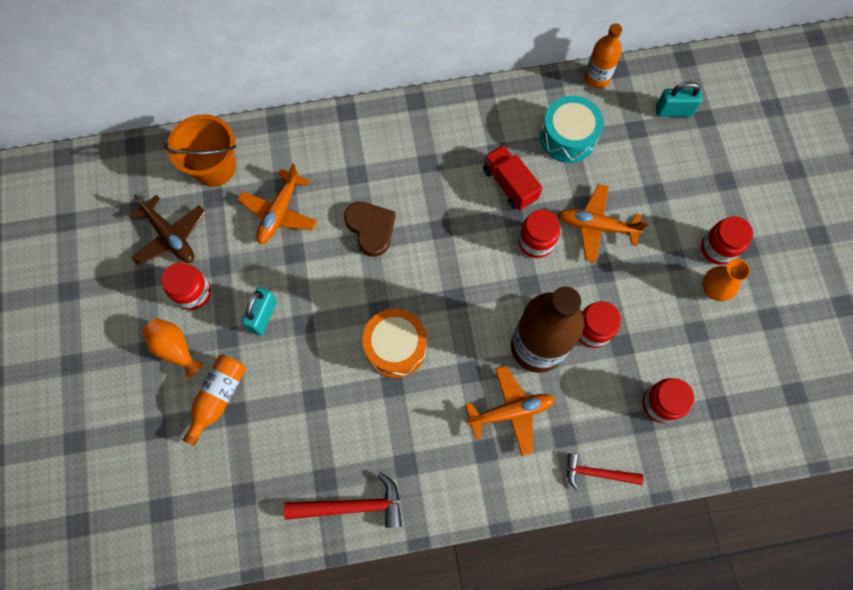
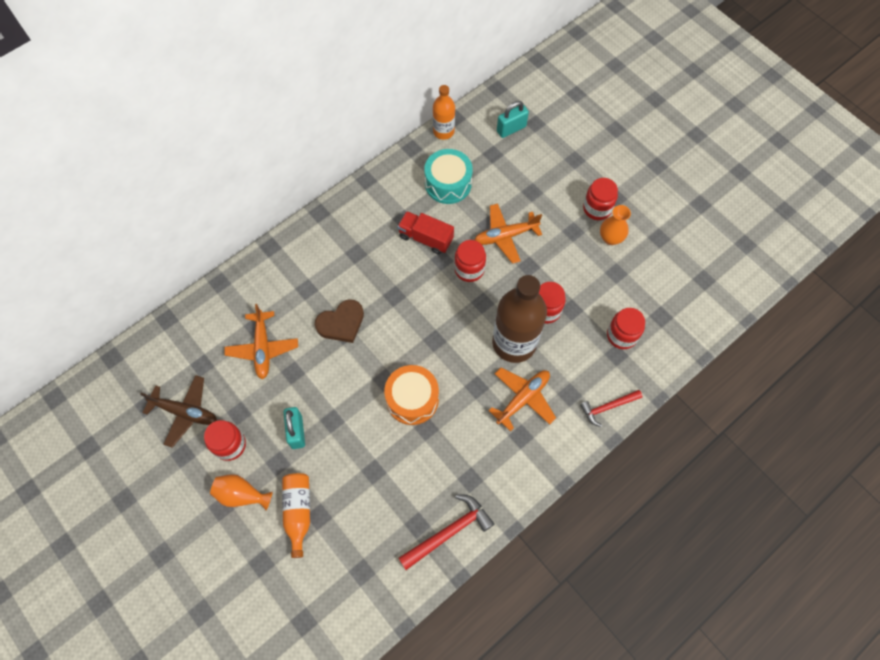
camera: 30 degrees left, 5 degrees down
(214, 167) = (189, 341): orange bucket -> none
(371, 228) = (341, 323): brown heart -> brown heart turned 120 degrees clockwise

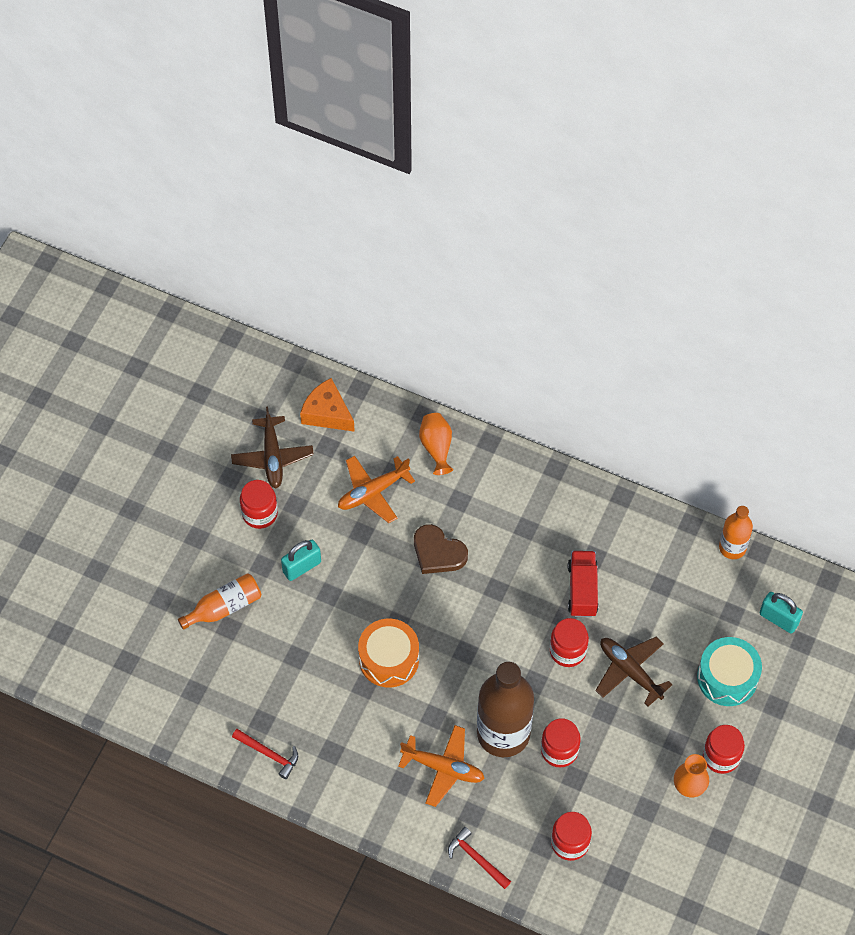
camera: 65 degrees right, 5 degrees down
(173, 352) = (327, 413): none -> orange cheese
(241, 495) = (217, 549): orange vase -> orange vase (436, 447)
(448, 183) = (665, 582): turquoise drum -> turquoise drum (727, 678)
(449, 531) = (269, 754): red hammer -> red hammer, size x0.66
(505, 236) = (630, 671): orange plane -> brown plane

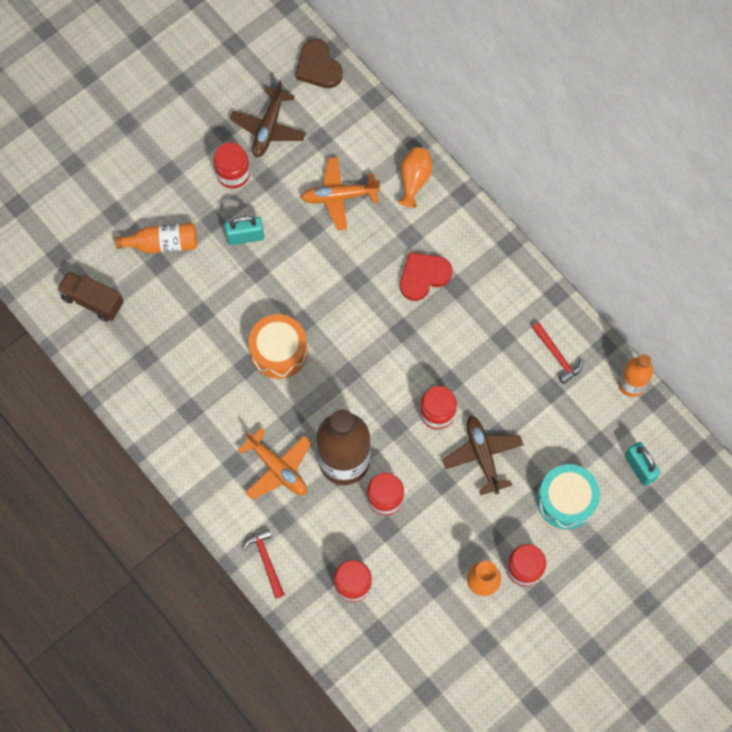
camera: 25 degrees right, 10 degrees up
(182, 690) = (93, 301): none -> brown truck
(269, 754) = (137, 389): red hammer -> red hammer (557, 356)
(327, 413) = (335, 108): orange cheese -> none
(438, 552) = (368, 275): brown heart -> brown heart (318, 67)
(491, 532) = (423, 276): none -> red heart
(582, 590) = (477, 364): red truck -> none

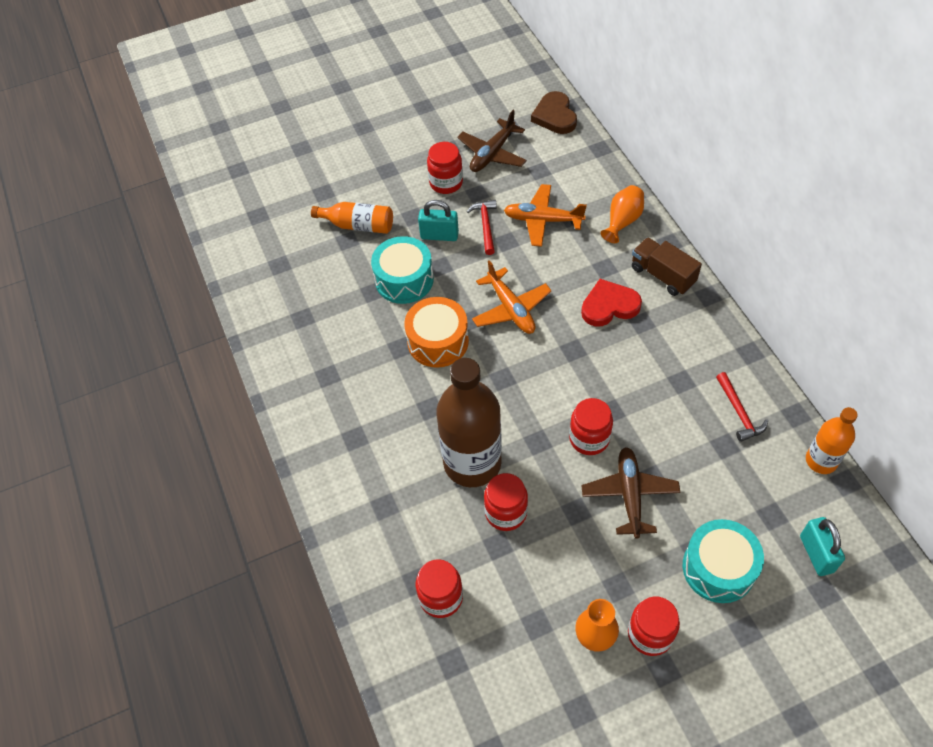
camera: 20 degrees right, 15 degrees down
(93, 301) = (273, 259): brown truck -> brown truck (662, 275)
(227, 294) = (404, 280): none -> turquoise drum
(266, 560) = (352, 545): red hammer -> red hammer (485, 225)
(277, 468) = (398, 452): orange plane -> orange plane (511, 309)

